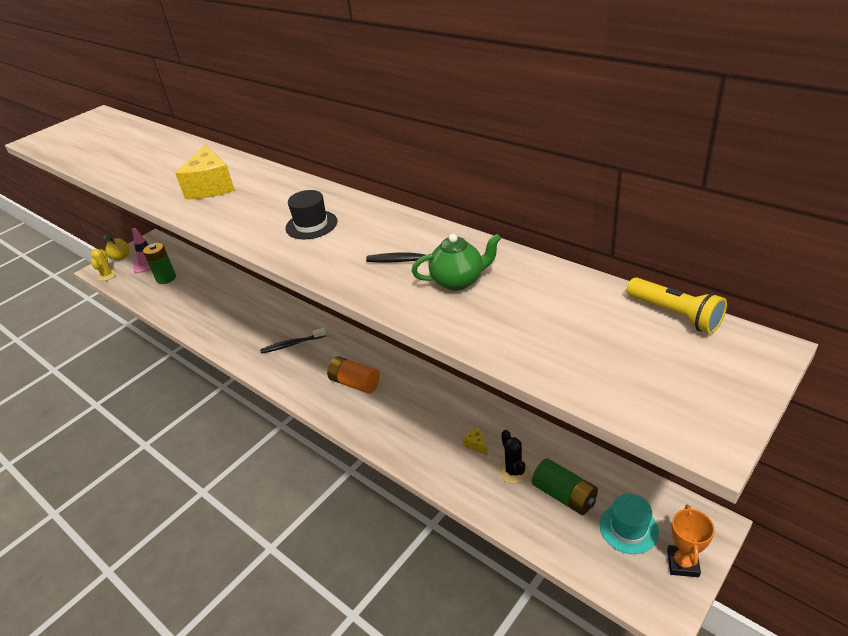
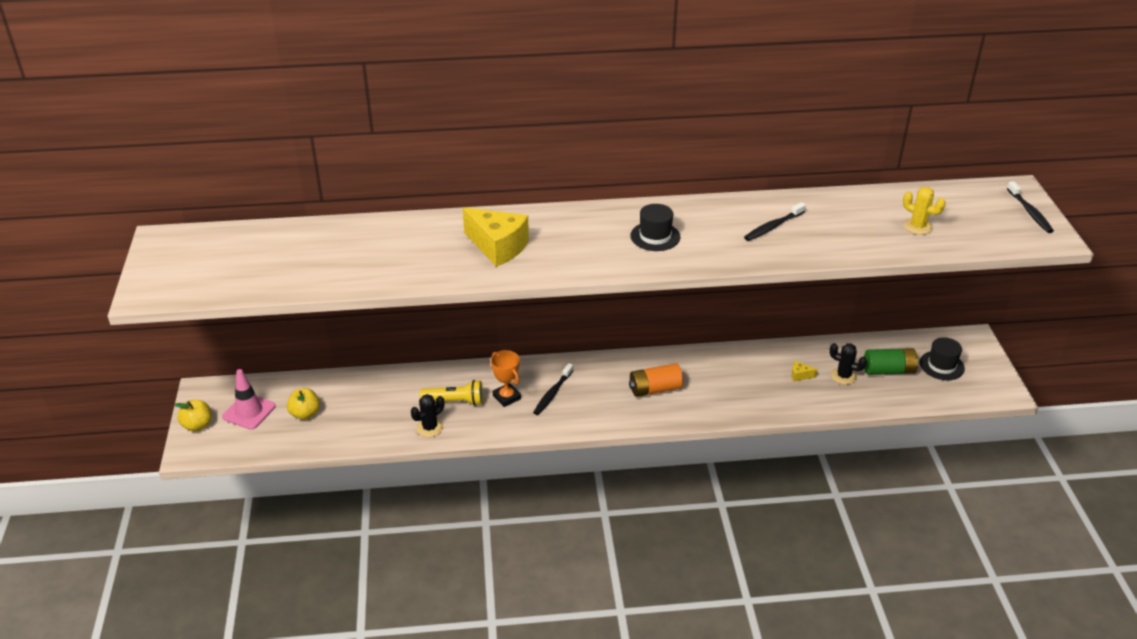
camera: 50 degrees left, 0 degrees up
(107, 275) = (217, 449): yellow cactus -> yellow cactus (918, 226)
(166, 278) = (305, 414): green battery -> yellow apple
(201, 324) = (430, 428): none -> black cactus
(458, 281) = (825, 225): green teapot -> none
(628, 528) = (941, 365): turquoise hat -> black hat
(675, 315) = (959, 189): yellow flashlight -> yellow flashlight (455, 401)
(682, 563) = (986, 365): orange trophy -> orange trophy (506, 397)
(728, 386) = (1030, 212): none -> black toothbrush

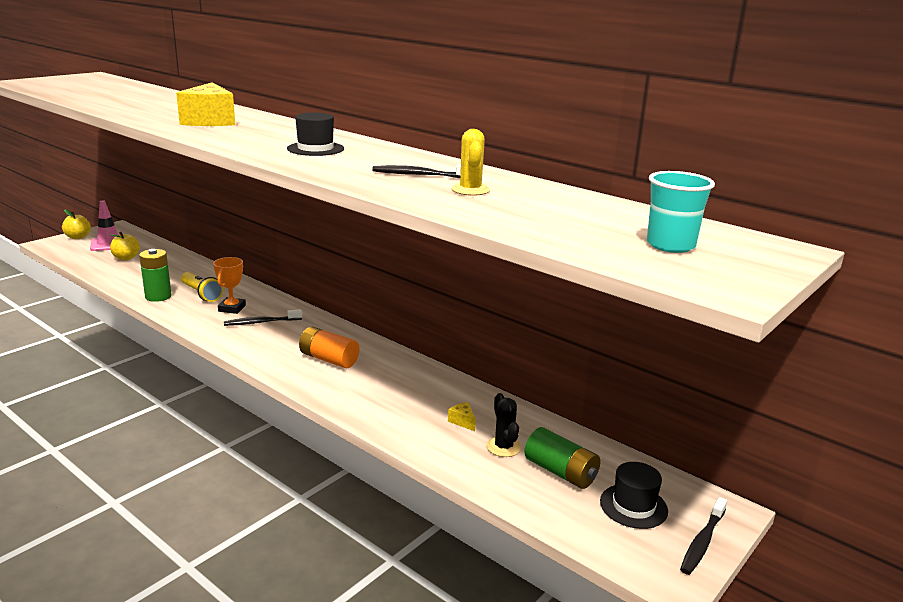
camera: 45 degrees right, 15 degrees down
(430, 428) = (158, 296): black cactus -> green battery
(918, 226) = (565, 222): yellow cactus -> yellow cactus (470, 190)
(983, 217) = (670, 245): none -> turquoise cup
(1030, 212) = (752, 265): black toothbrush -> black toothbrush (702, 542)

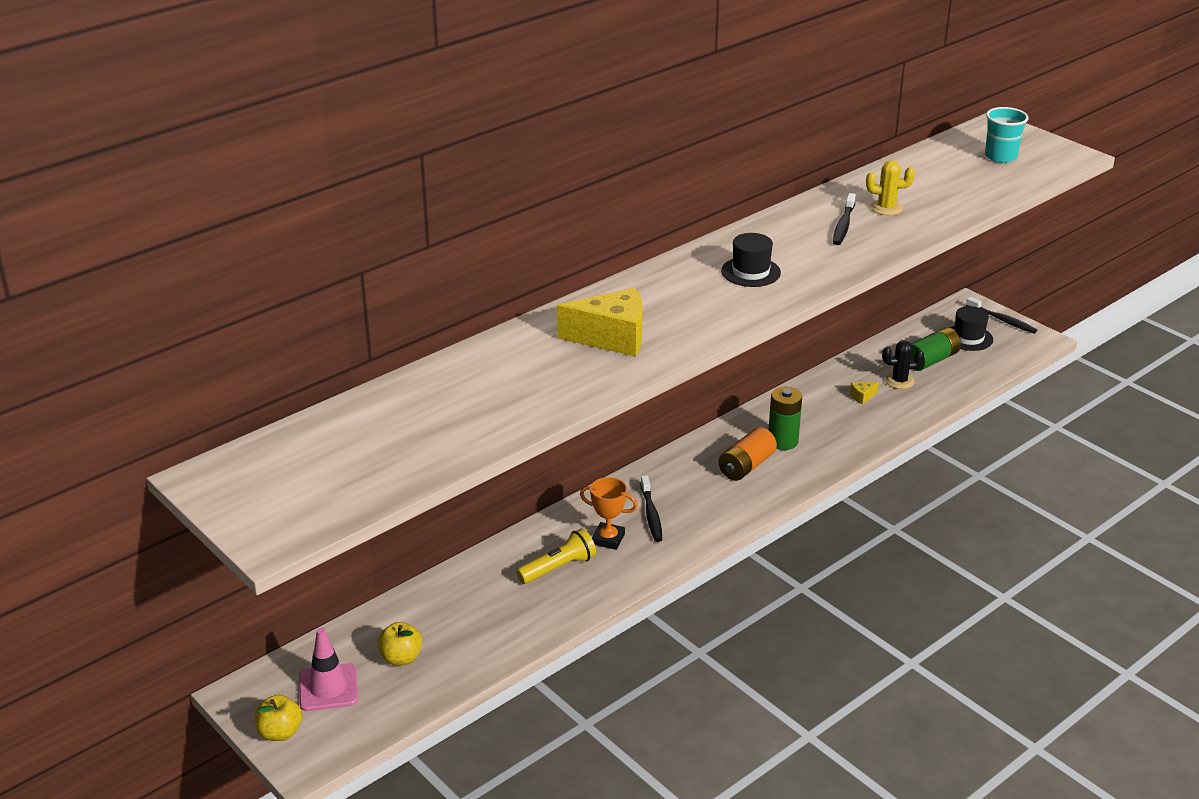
camera: 80 degrees left, 10 degrees up
(158, 296) = (561, 605): green battery -> green battery (782, 441)

